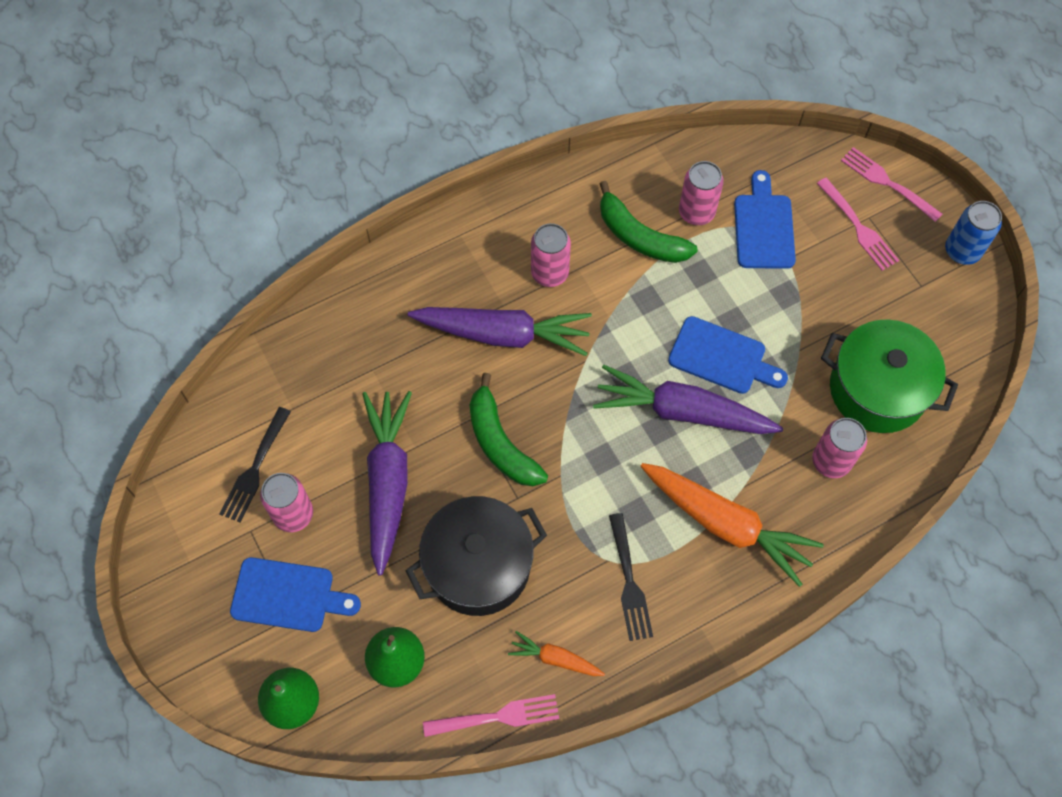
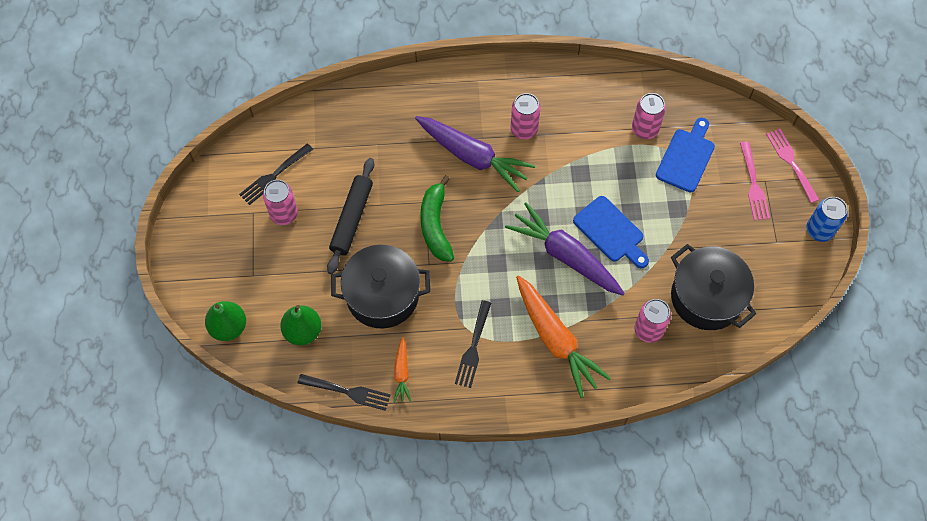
camera: 25 degrees right, 0 degrees up
(288, 595) = (257, 262): blue cutting board -> none
(388, 482) = (352, 219): purple carrot -> black rolling pin
(497, 717) = (348, 392): pink fork -> black fork
(555, 658) = (402, 373): orange carrot -> orange carrot turned 135 degrees counterclockwise
(639, 236) = (597, 129): green banana -> none
(877, 389) = (706, 297): green pot -> black pot

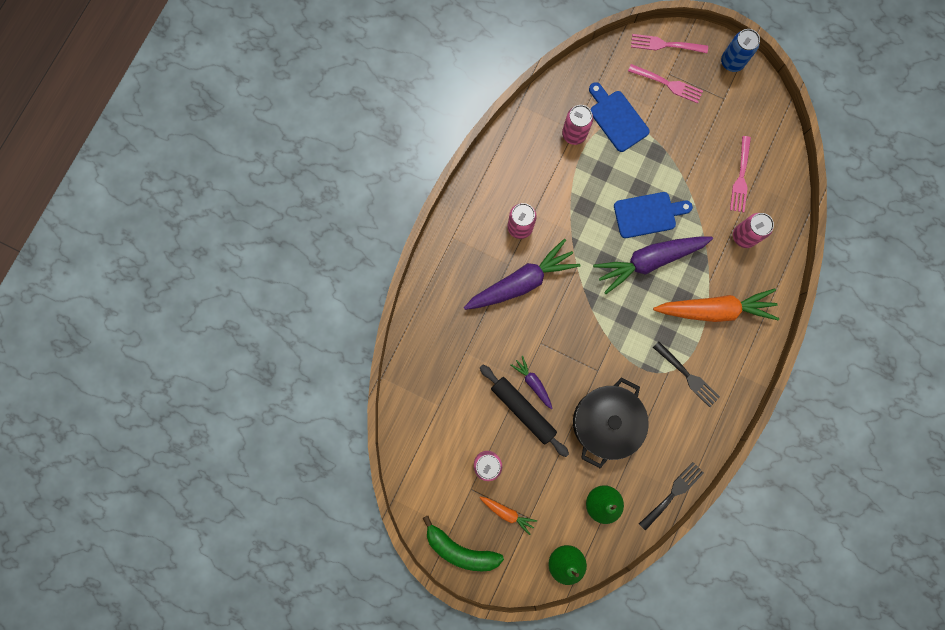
camera: 60 degrees left, 15 degrees up
(274, 176) = (446, 453): black fork -> none
(383, 214) = (533, 382): none -> purple carrot
(402, 373) = (679, 443): orange carrot -> orange carrot (507, 513)
(435, 225) = (566, 346): green banana -> green banana (460, 549)
(706, 297) = (740, 177): black pot -> pink fork

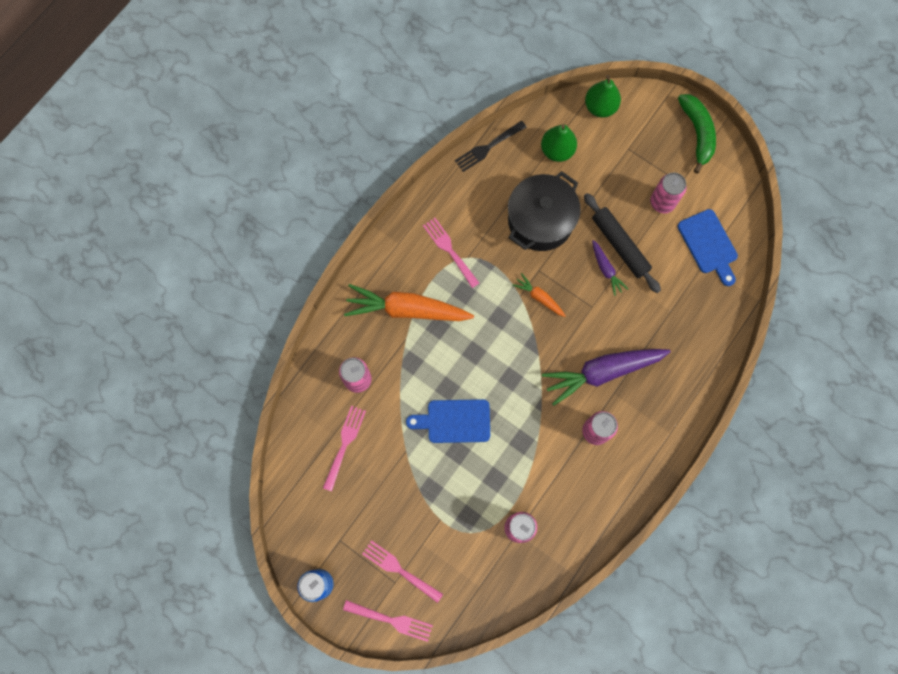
camera: 170 degrees left, 5 degrees down
(460, 549) = (697, 133): green banana -> green banana turned 45 degrees clockwise
(507, 513) = (648, 156): orange carrot -> orange carrot (539, 297)
(617, 118) = (466, 538): blue cutting board -> blue cutting board (708, 245)
(649, 261) = (464, 371): purple carrot -> none
(687, 376) = (449, 250): black fork -> pink fork

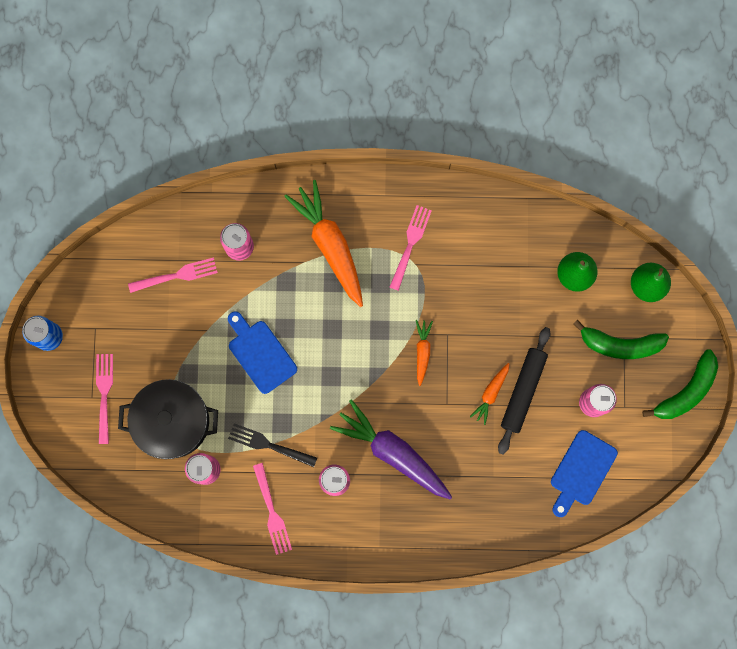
camera: 55 degrees right, 5 degrees up
(391, 620) = (59, 416): pink fork -> pink fork (272, 512)
(488, 147) = (532, 211): black fork -> black fork (269, 445)
(540, 221) = (495, 305): black pot -> black pot (173, 421)
(606, 269) = (490, 393): purple carrot -> orange carrot
(631, 154) = (620, 344): none -> green banana

